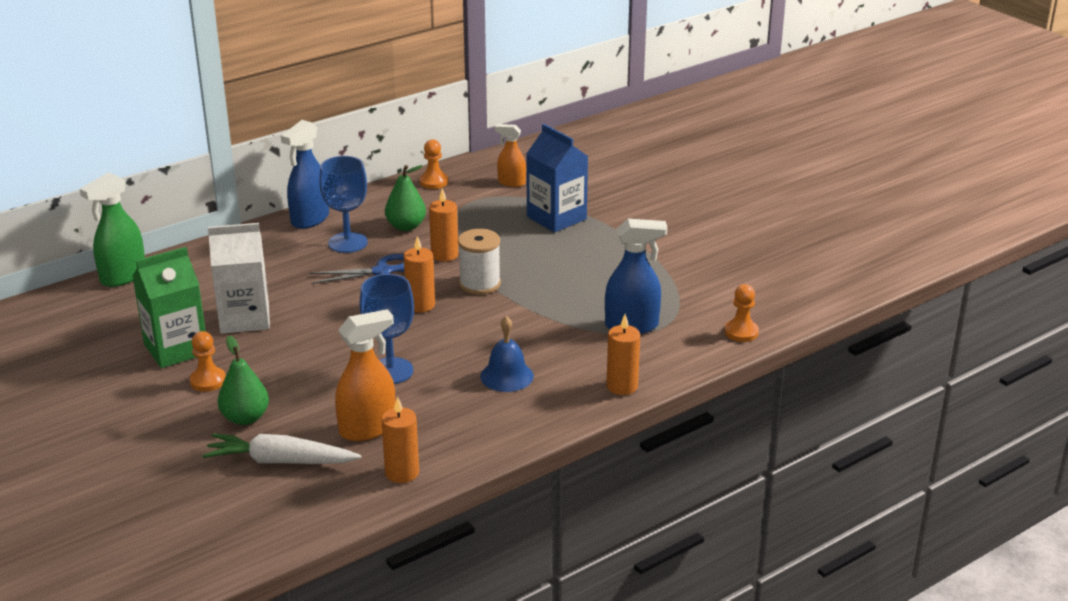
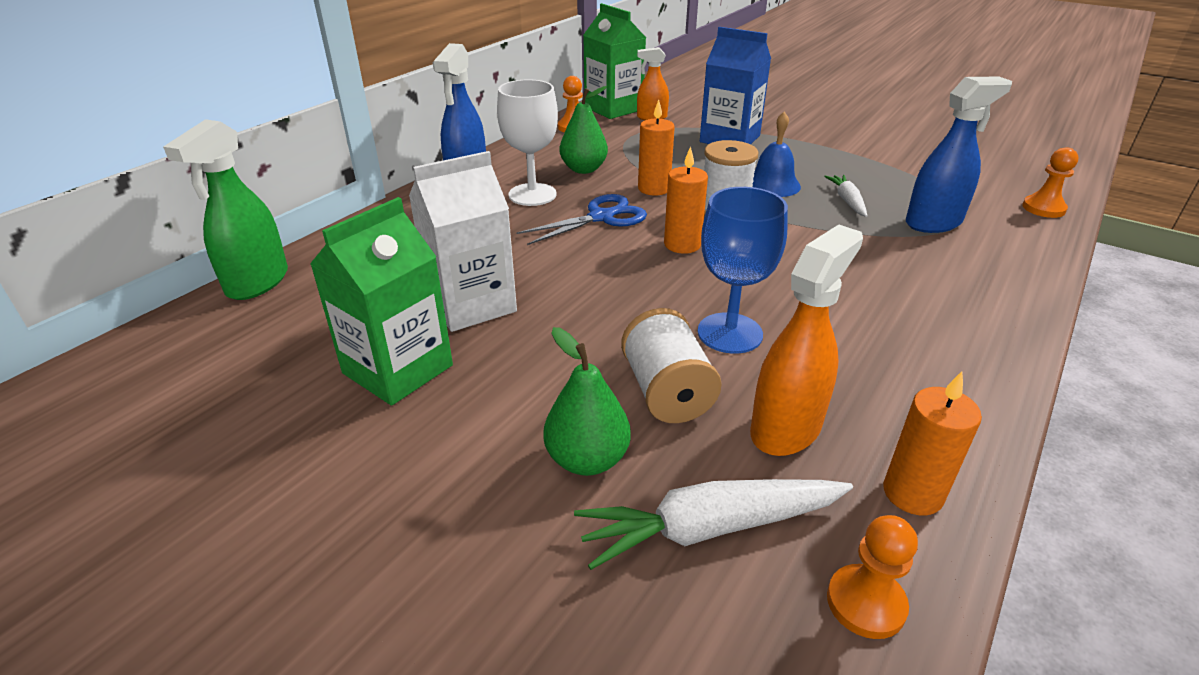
camera: 20 degrees left, 5 degrees up
(208, 381) = (481, 409): orange pawn -> orange pawn (865, 603)
(319, 395) = (667, 392): none -> white spool
(347, 243) = (532, 194): blue goblet -> white goblet
(487, 167) = (613, 108): none -> green carton
(507, 376) = (876, 307): blue bell -> blue bell (772, 184)
(586, 294) = (847, 201): none -> white carrot
(622, 386) = (1016, 290): orange candle -> none

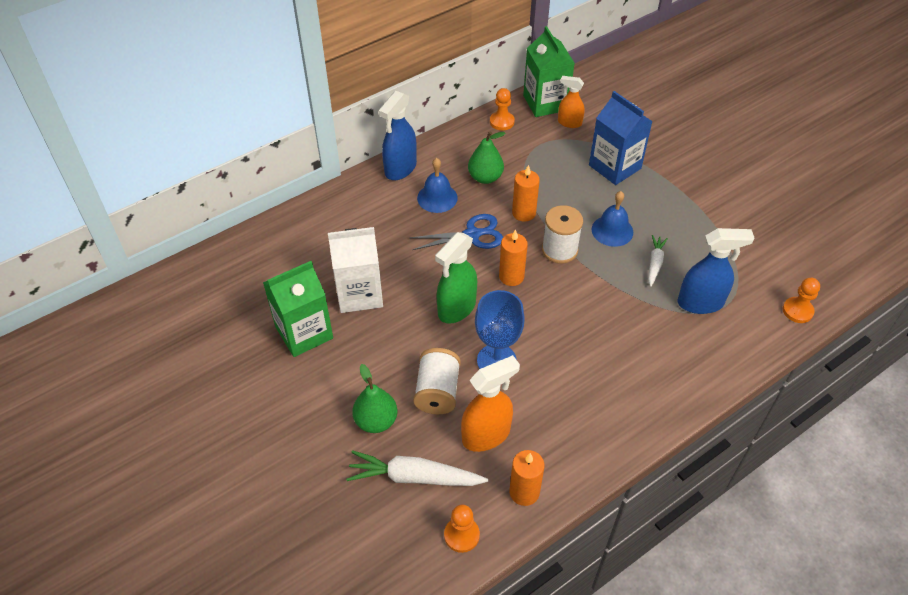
camera: 20 degrees right, 15 degrees up
(257, 283) = (246, 240): green spray bottle -> green spray bottle (456, 308)
(532, 194) = (437, 198): white goblet -> blue bell

